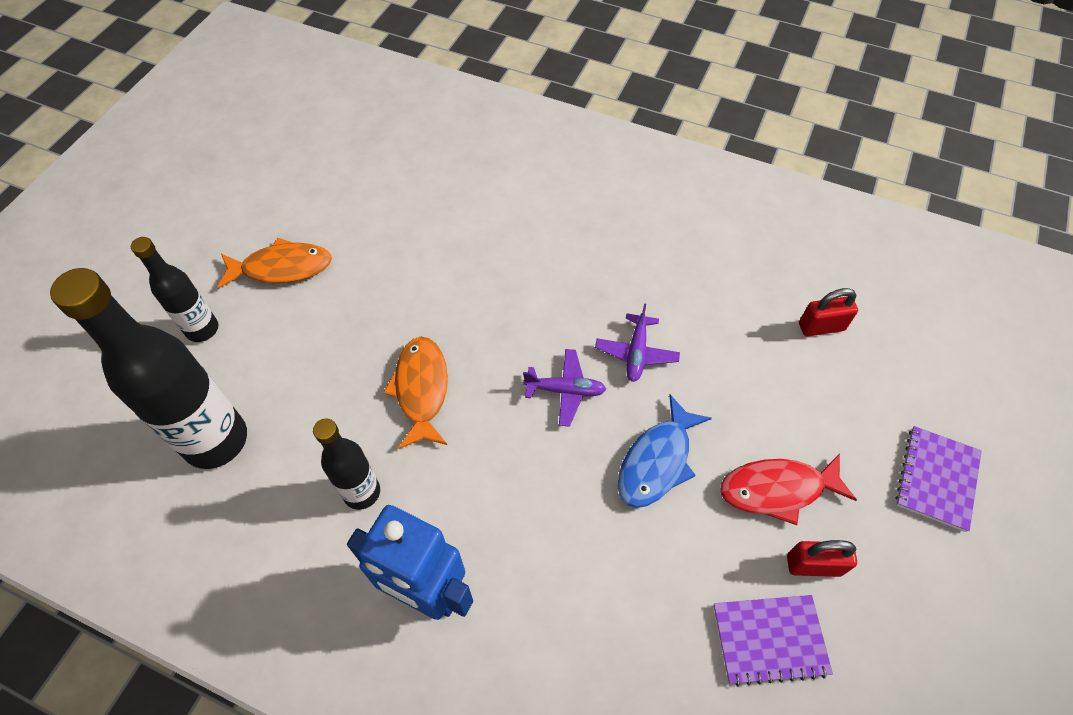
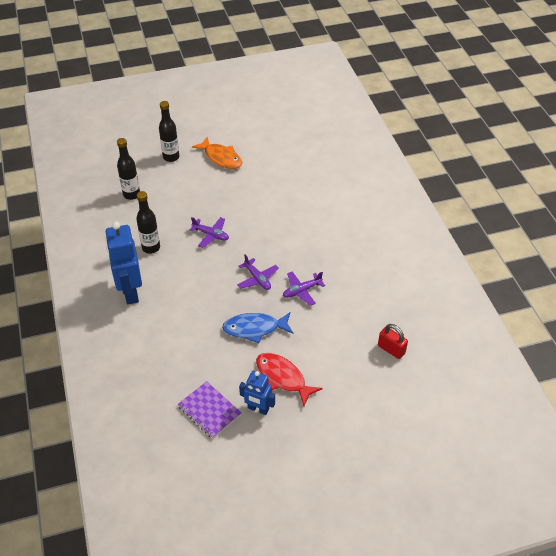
camera: 50 degrees right, 10 degrees down
(216, 440) = (131, 194): black bottle -> black bottle, size x0.56
(421, 389) = (211, 235): orange fish -> purple plane
(813, 565) = (258, 409): red padlock -> blue robot
(936, 479) = (349, 435): purple notebook -> none

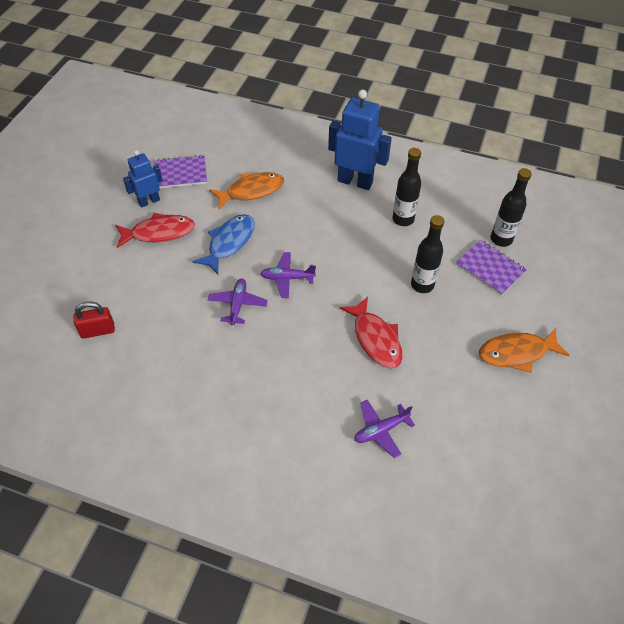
camera: 125 degrees right, 5 degrees up
(163, 190) = (490, 268): none -> purple notebook
(171, 157) = (550, 303): black bottle -> black bottle (422, 285)
(191, 348) = (251, 191): none -> orange fish
(211, 235) = (383, 273): purple plane -> purple plane (381, 430)
(265, 215) = (375, 339): none -> red fish

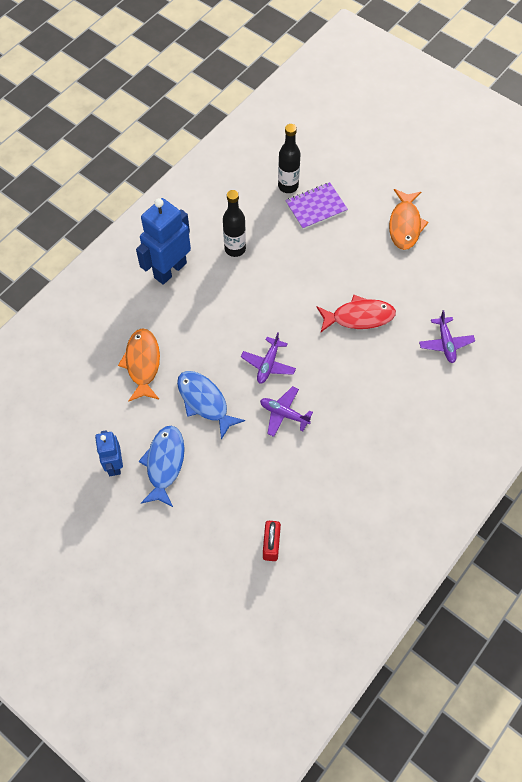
camera: 70 degrees left, 10 degrees up
(159, 233) = (164, 463): red fish -> blue fish
(180, 173) = (85, 424): purple notebook -> none
(422, 285) = (315, 262): black bottle -> none

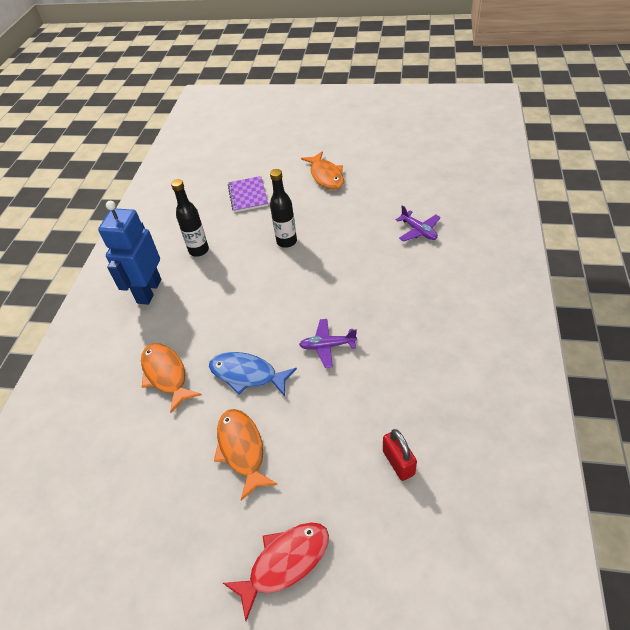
camera: 25 degrees left, 15 degrees down
(114, 464) = (189, 480): blue robot -> none
(164, 463) = (242, 449): blue fish -> orange fish
(268, 364) = (286, 316): purple plane -> none
(288, 186) = (215, 193): black bottle -> black bottle (286, 241)
(316, 207) = (248, 195): purple notebook -> purple notebook turned 45 degrees counterclockwise
(359, 317) = (337, 247): red fish -> red fish (285, 563)

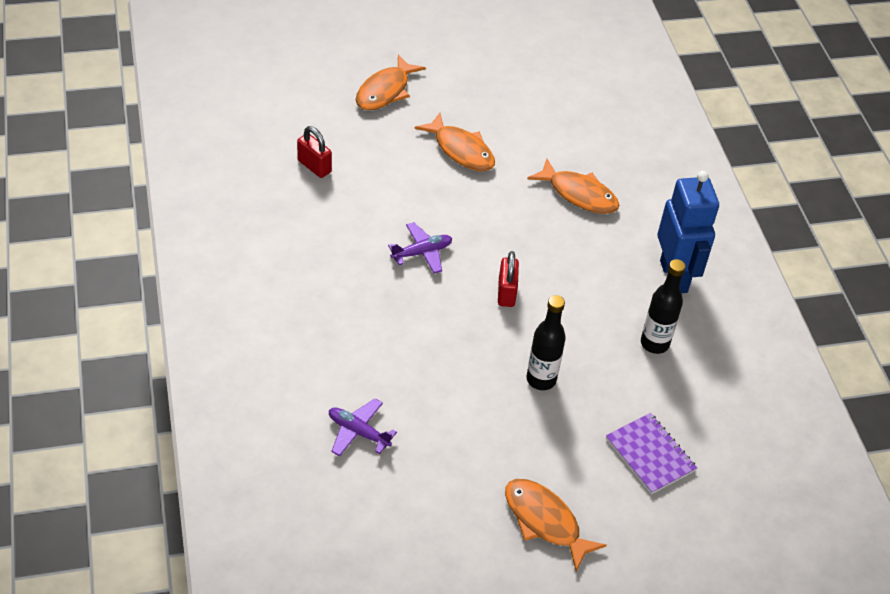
camera: 150 degrees right, 0 degrees up
(247, 374) = (494, 209): blue fish -> none
(277, 301) = (506, 293): none -> red padlock
(285, 563) = (385, 91): red fish -> orange fish

